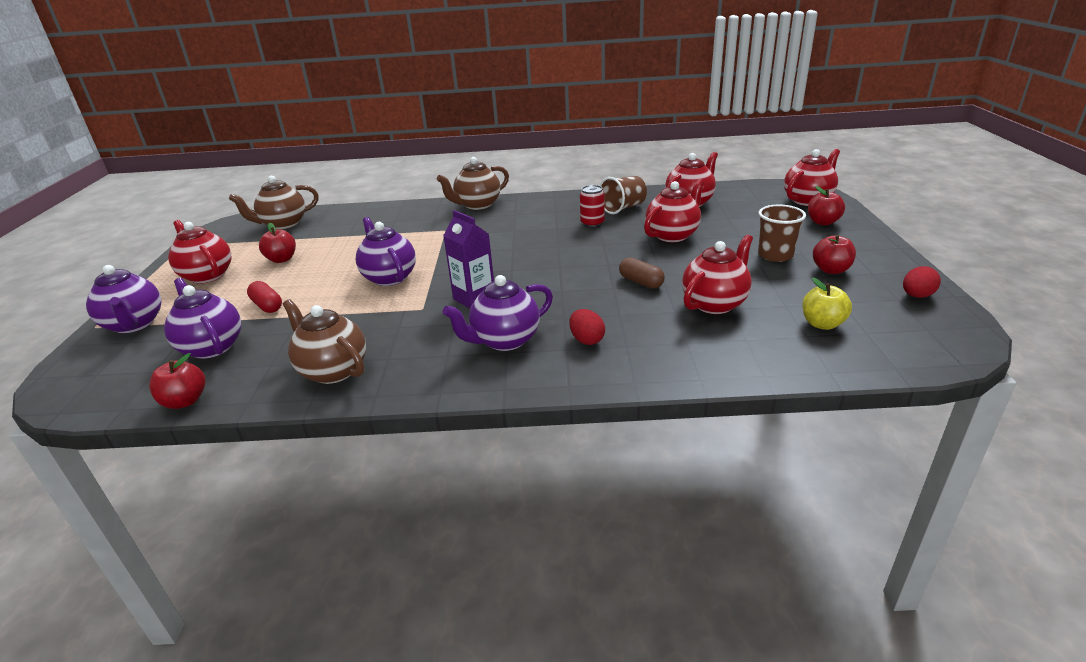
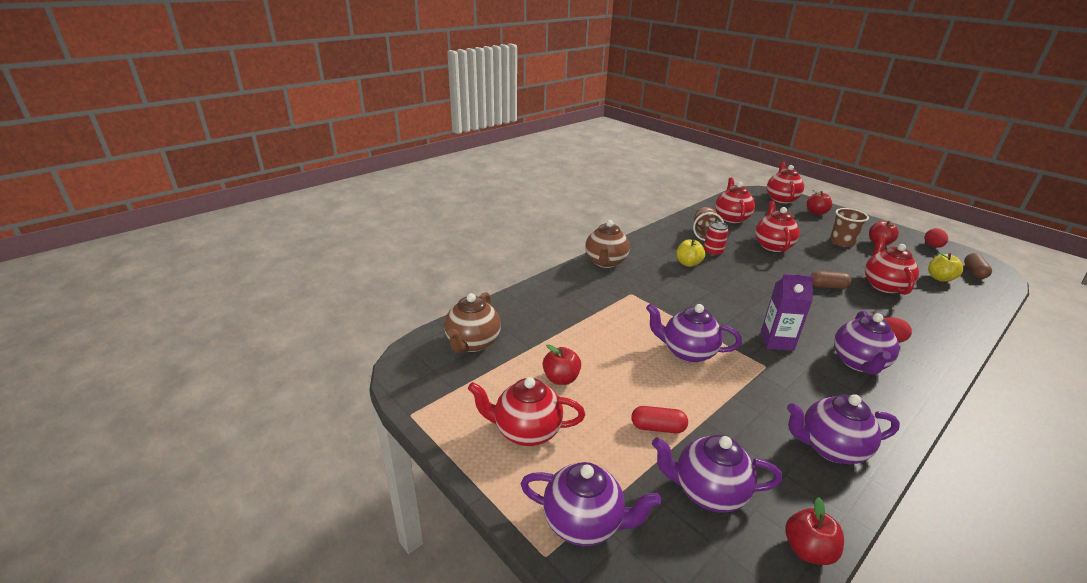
camera: 45 degrees left, 0 degrees up
(333, 370) = (830, 448): brown teapot -> purple teapot
(545, 225) = (688, 263): none -> yellow apple
(905, 337) = (974, 272): none -> brown capsule

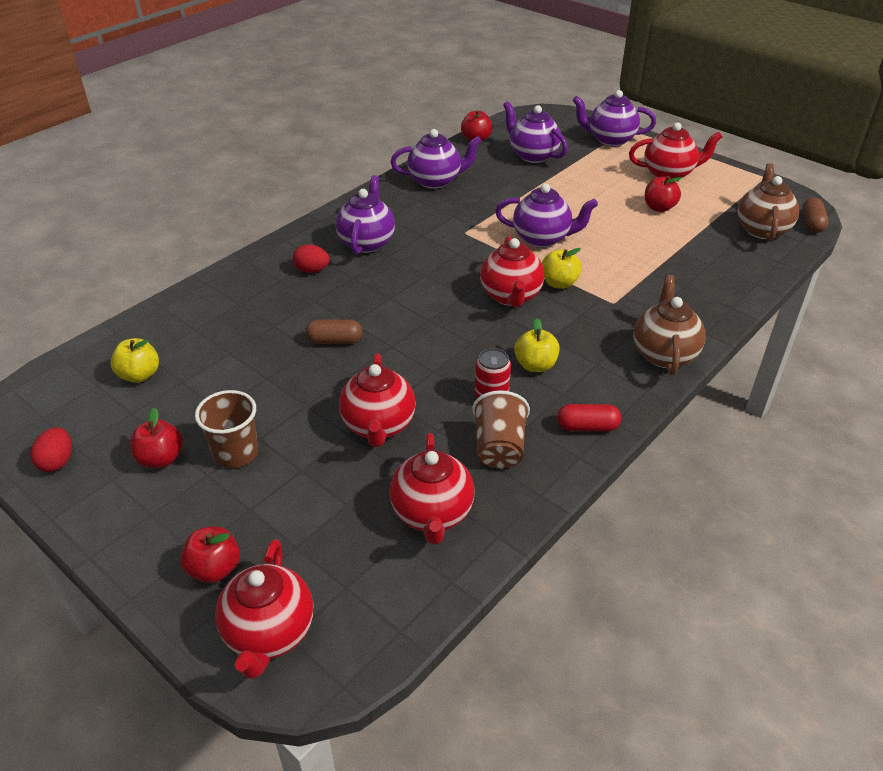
camera: 175 degrees right, 10 degrees up
(657, 427) = (568, 183): red capsule -> red capsule (587, 427)
(672, 310) = (559, 283): none -> yellow apple
(708, 492) = (532, 155): purple teapot -> purple teapot turned 135 degrees counterclockwise
(777, 341) = (443, 257): purple carton -> none
(883, 285) = (247, 350): red teapot -> red teapot (511, 296)
(974, 272) = (62, 395): brown capsule -> brown capsule (812, 223)

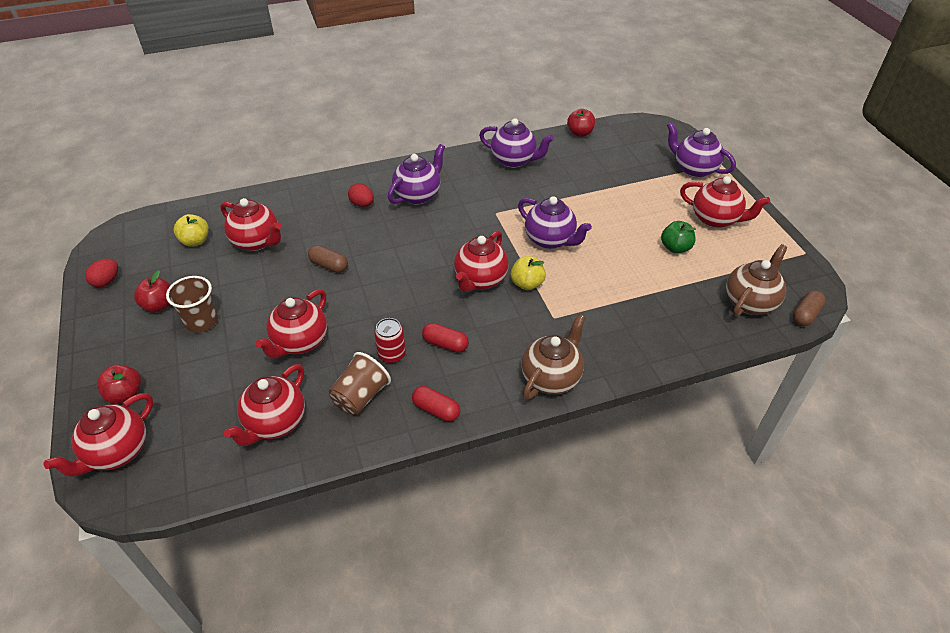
camera: 30 degrees right, 5 degrees up
(222, 348) = (257, 242): none -> red teapot
(532, 155) = (612, 163): purple teapot -> none
(535, 365) = (445, 344): yellow apple -> red capsule
(659, 208) = (675, 248): red apple -> green apple

